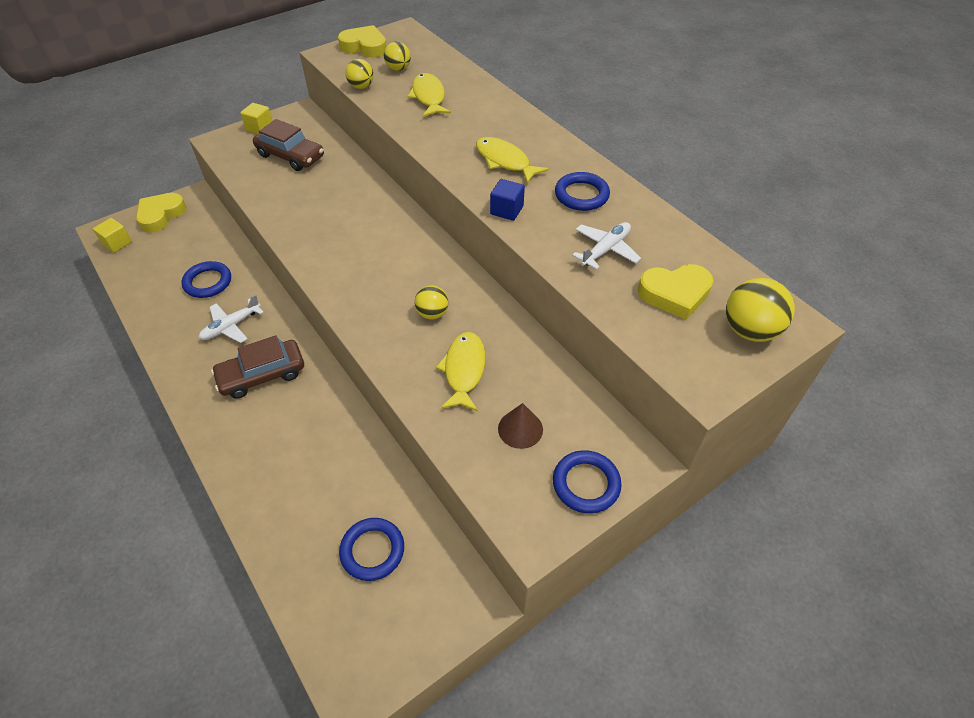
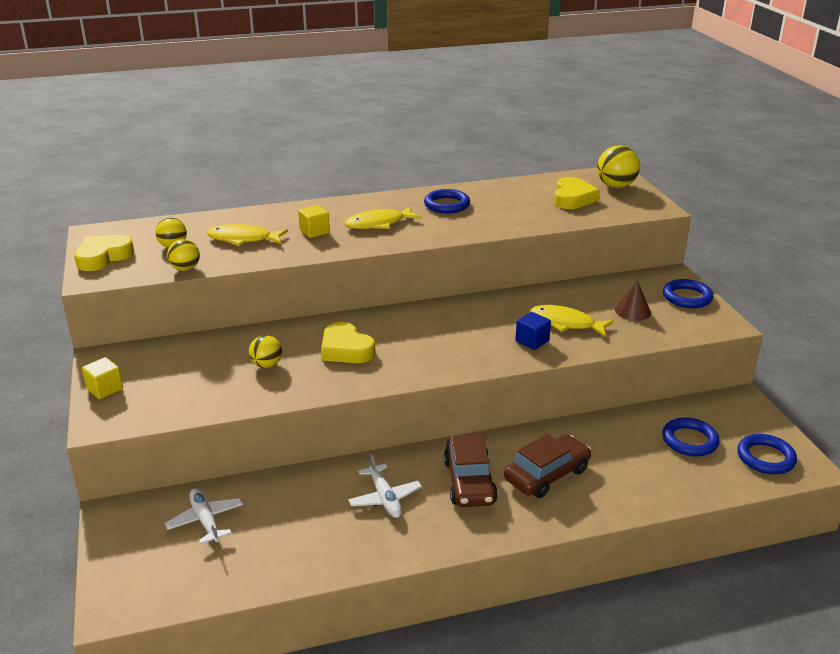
camera: 70 degrees left, 20 degrees down
(117, 243) = (153, 594): yellow cube -> yellow cube (314, 231)
(161, 215) = (126, 547): yellow heart -> yellow heart (346, 349)
(208, 282) = (298, 511): blue ring -> blue ring (765, 458)
(290, 156) = (188, 373): brown car -> brown car (547, 475)
(432, 313) = (494, 326): yellow ball -> yellow ball (266, 365)
(506, 210) = (445, 234): blue cube -> blue cube (532, 341)
(605, 250) = (515, 209): white plane -> white plane (205, 520)

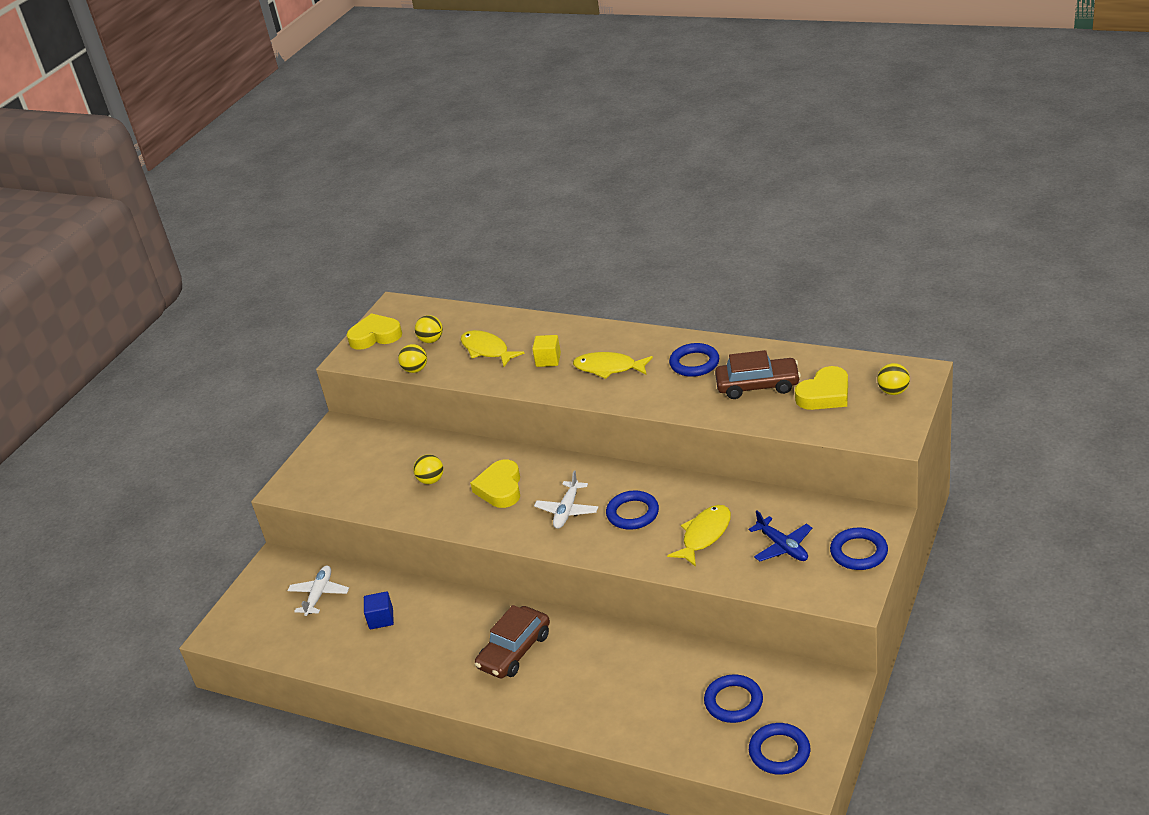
camera: 45 degrees right, 5 degrees up
(105, 389) = (313, 458): yellow cube -> none
(385, 498) = (443, 634): white plane -> white plane (567, 511)
(489, 328) = (632, 513): none -> blue ring
(532, 341) = (652, 542): blue cube -> blue cube (381, 619)
(547, 475) = (578, 674): brown car -> brown car (757, 385)
(566, 323) = (704, 535): yellow fish -> yellow fish turned 60 degrees clockwise
(616, 186) = (893, 391): yellow ball -> yellow ball, size x0.63
(632, 311) = (783, 547): brown cone -> blue plane

